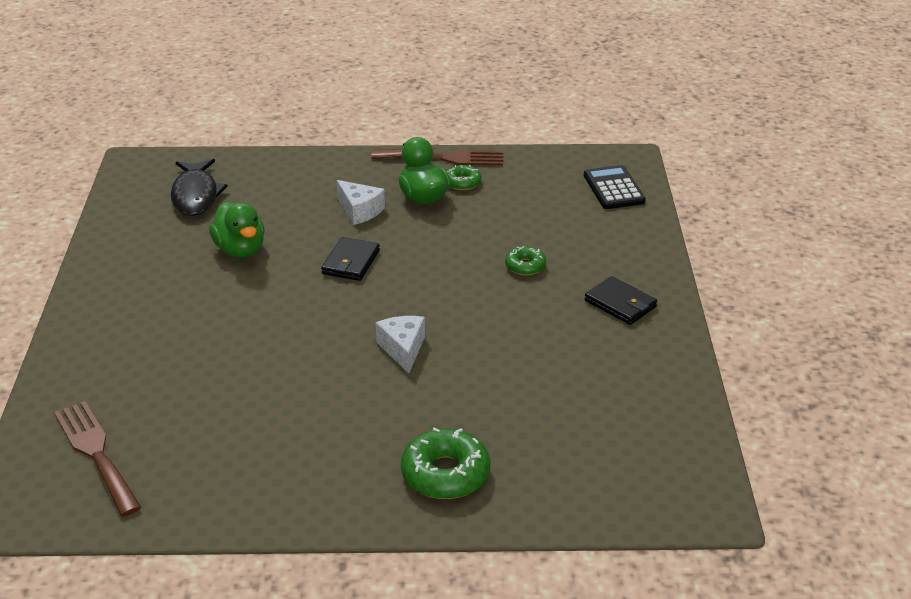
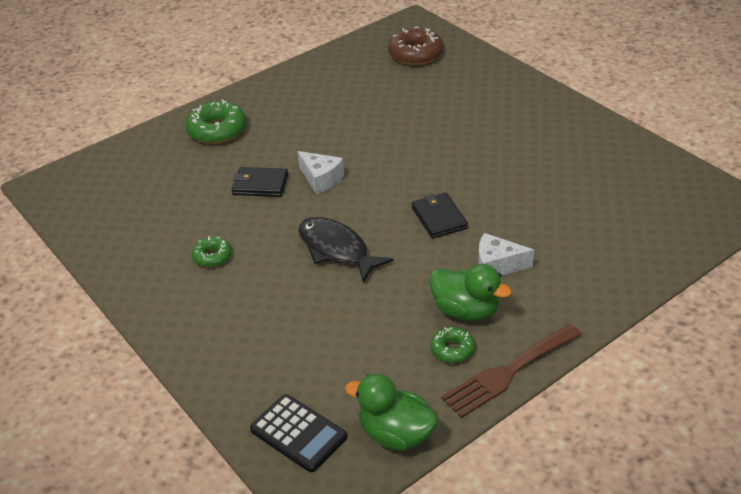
camera: 145 degrees right, 5 degrees up
(96, 453) = (415, 54): brown fork -> brown donut
(196, 195) = (640, 206): black fish -> black fish (336, 250)
(240, 250) = (530, 184): green duck -> green duck (396, 434)
(525, 266) = (300, 289): green donut -> green donut (212, 256)
(620, 304) = (192, 295): black wallet -> black wallet (260, 184)

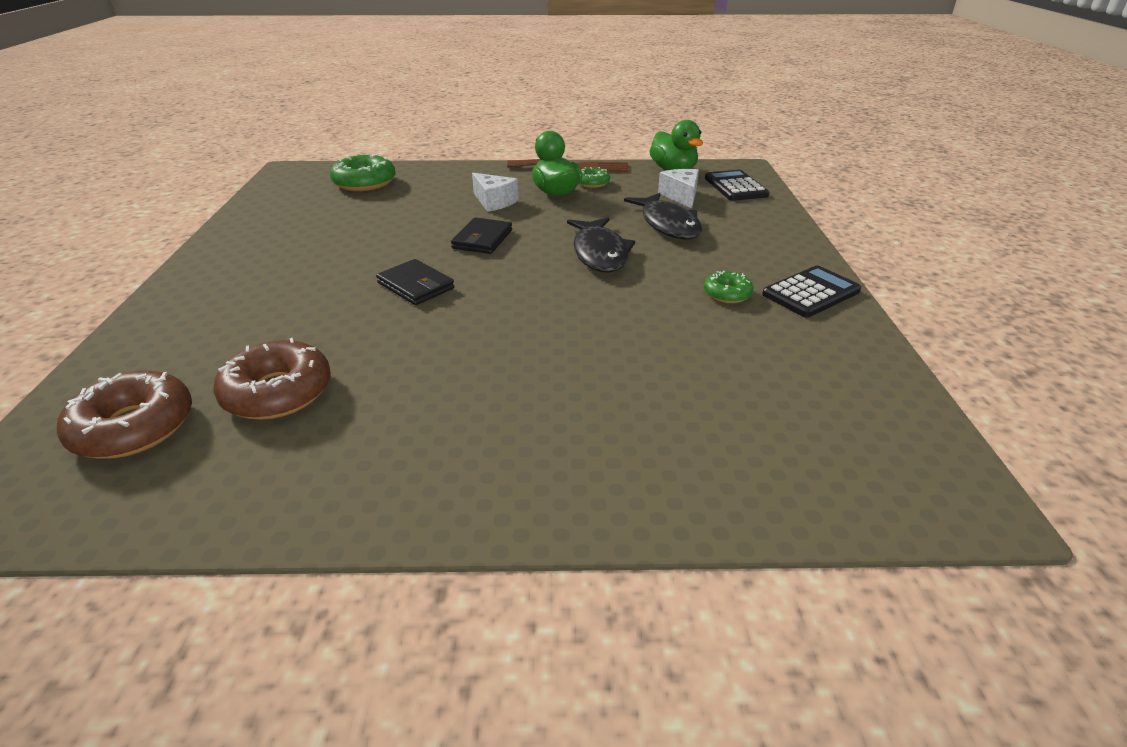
camera: 145 degrees left, 5 degrees down
(152, 288) = (811, 293): none -> black calculator
(217, 130) = (592, 454): green donut -> green donut (364, 183)
(260, 184) = (610, 339): black wallet -> black wallet (416, 286)
(315, 317) = (668, 225): none -> black fish
(321, 179) = (535, 314): white cheese -> white cheese (681, 196)
(385, 87) = (278, 392): none -> brown donut

